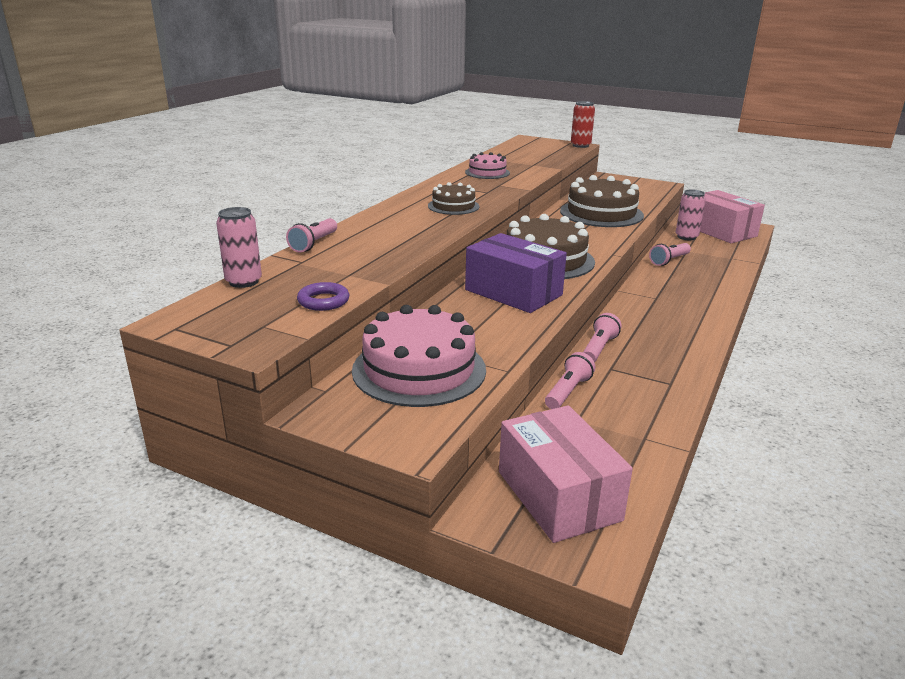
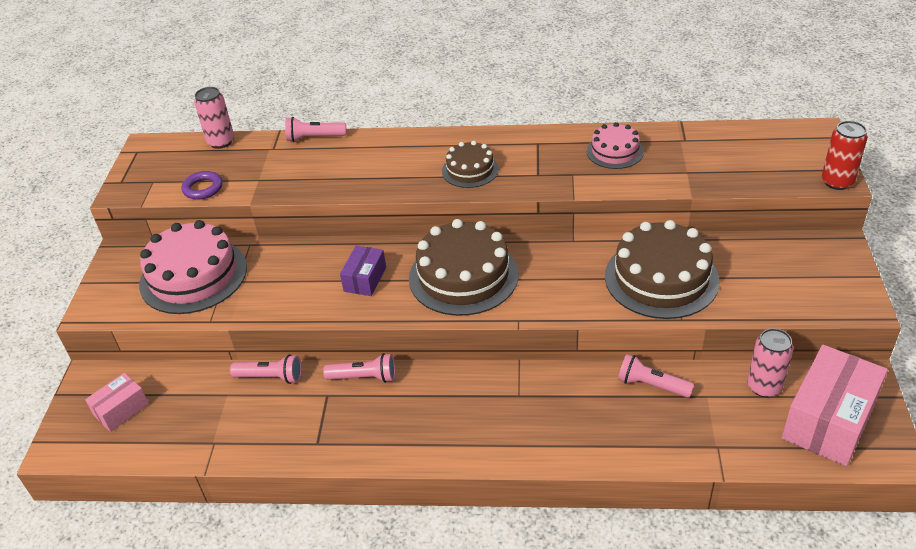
camera: 70 degrees right, 15 degrees up
(513, 292) = (365, 279): purple box -> purple box, size x0.53
(558, 495) = (121, 410): pink box -> pink box, size x0.53

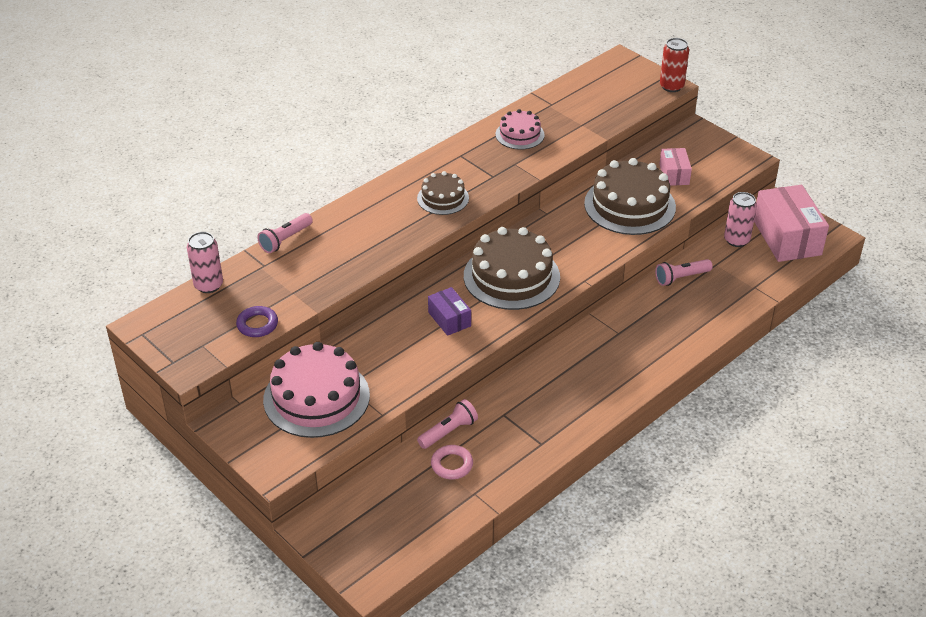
camera: 50 degrees left, 0 degrees up
(121, 410) = (374, 526): pink box -> pink box (674, 174)
(234, 406) = (452, 465): none -> pink ring
(364, 377) = (511, 388): pink flashlight -> none

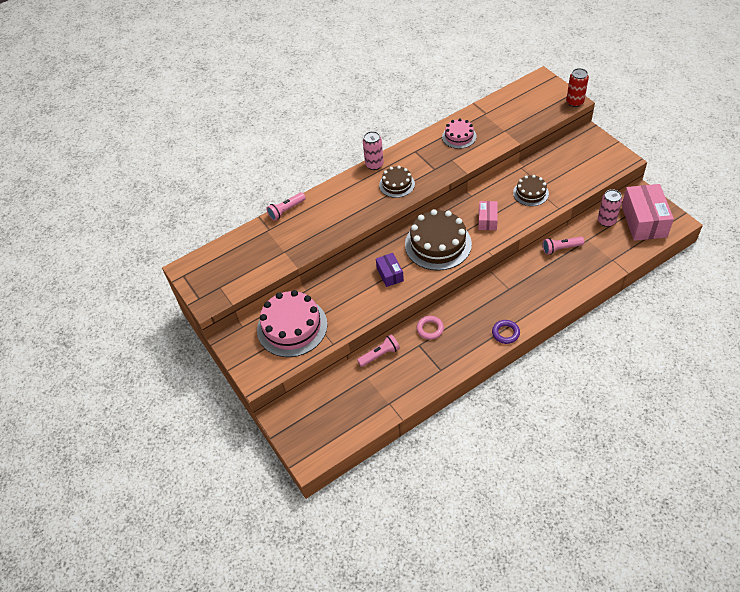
camera: 15 degrees right, 10 degrees up
(208, 285) = (231, 242): pink can -> pink can (374, 165)
(257, 324) = (257, 274): purple ring -> purple ring (505, 333)
(452, 465) = (377, 380): pink ring -> pink ring (430, 329)
(629, 205) = (530, 193): brown cake -> brown cake, size x0.55
(674, 174) = (567, 170): pink box -> pink box (487, 220)

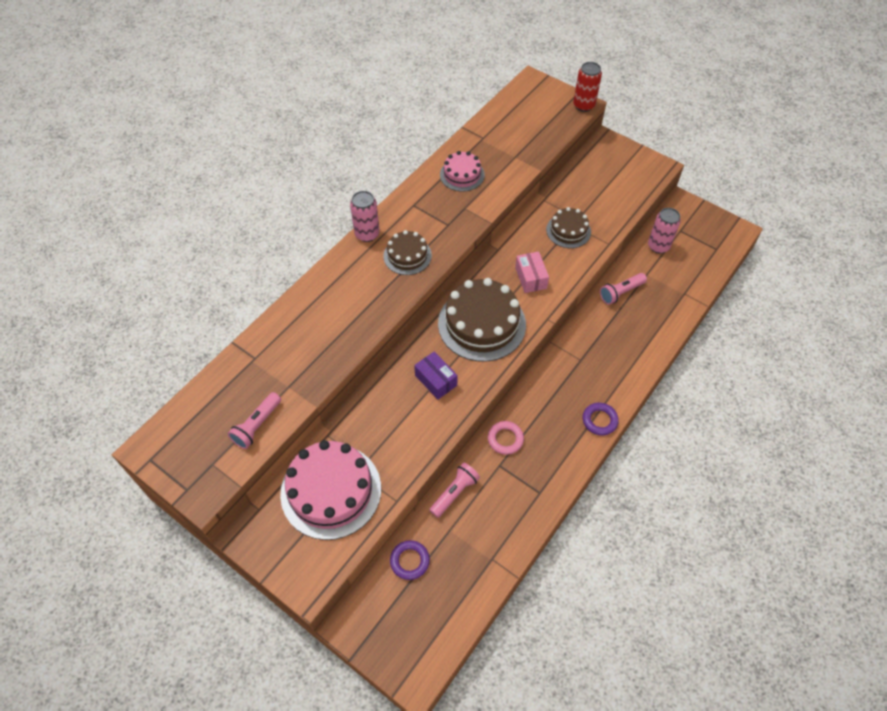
camera: 25 degrees left, 5 degrees up
(286, 210) = (269, 324): pink flashlight -> pink flashlight (257, 425)
(332, 389) = (409, 561): none -> purple ring
(644, 221) = (699, 237): pink box -> none

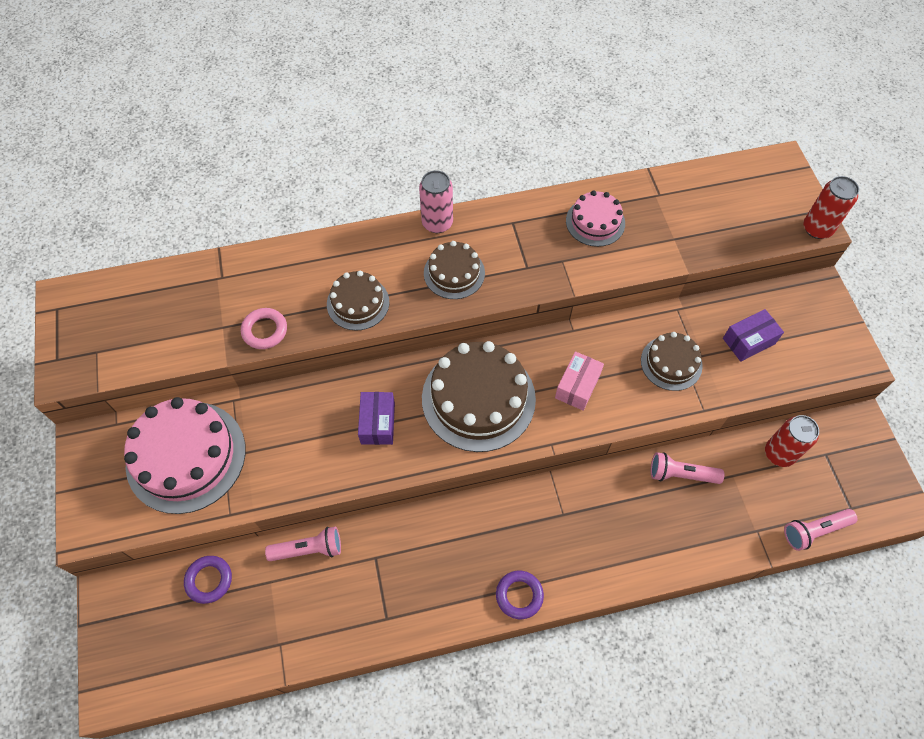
camera: 40 degrees right, 5 degrees up
(257, 425) = (163, 344): pink flashlight -> pink flashlight (814, 531)
(365, 312) = (358, 303): none -> brown cake
(505, 439) = (406, 536): pink ring -> pink ring (265, 330)
(596, 192) = (748, 341): none -> purple box
(658, 246) = (779, 453): pink can -> red can

